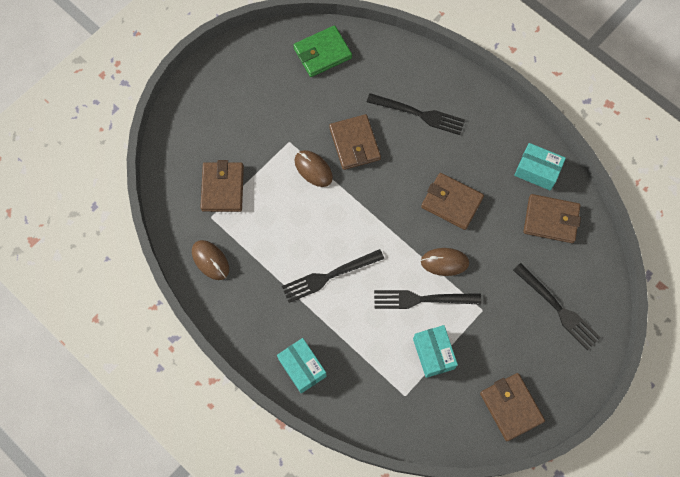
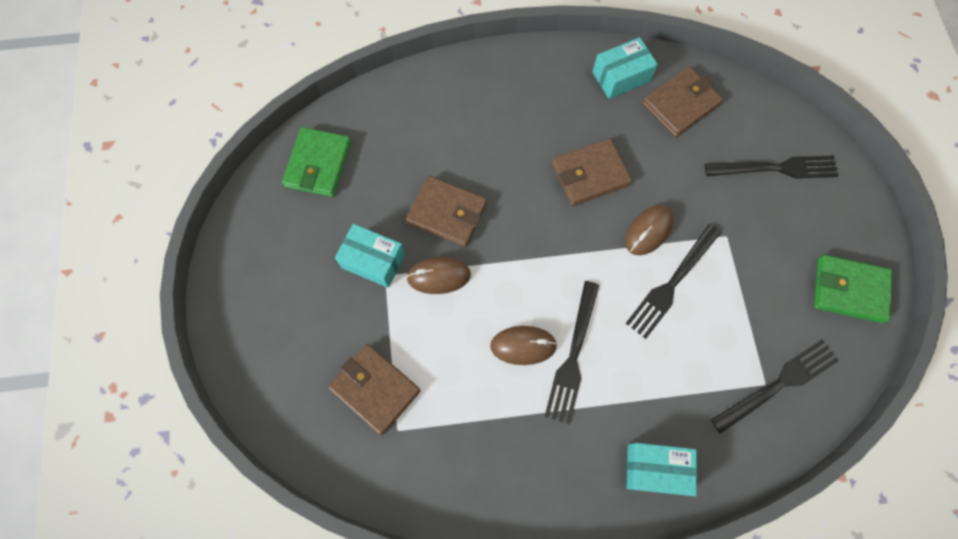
camera: 50 degrees left, 0 degrees up
(210, 260) = (449, 472): brown mouse -> brown mouse (523, 345)
(419, 114) = (471, 129): black fork -> black fork (778, 384)
(433, 353) = (739, 319): turquoise box -> turquoise box (373, 261)
(511, 407) = (849, 290): brown wallet -> green wallet

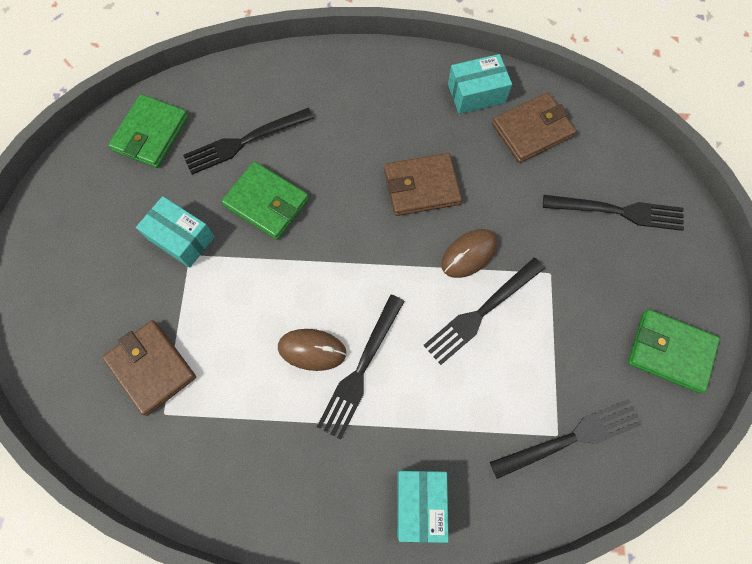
camera: 10 degrees right, 0 degrees up
(411, 158) = (244, 142): none -> black fork
(438, 276) = (243, 264): brown mouse -> none
(447, 213) = (266, 203): brown wallet -> green wallet
(656, 469) = (420, 503): turquoise box -> turquoise box turned 75 degrees clockwise

